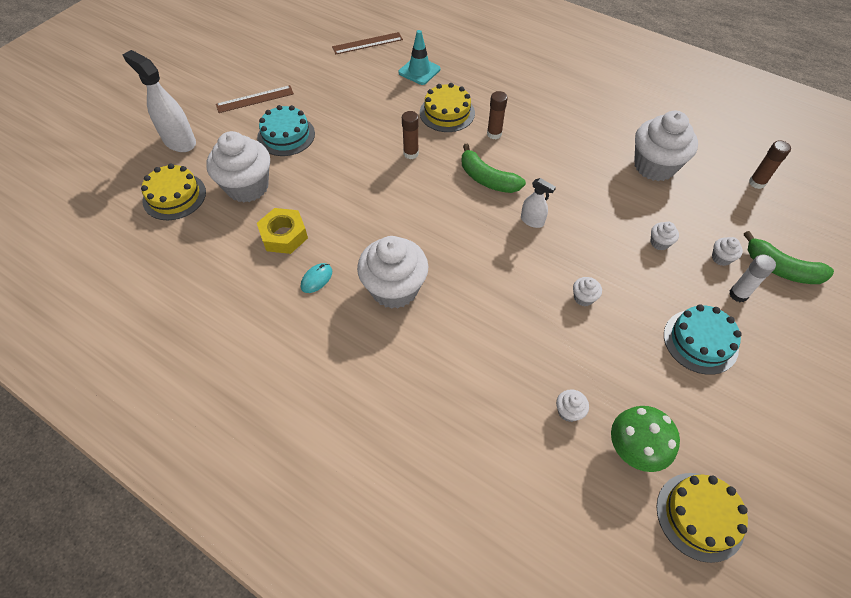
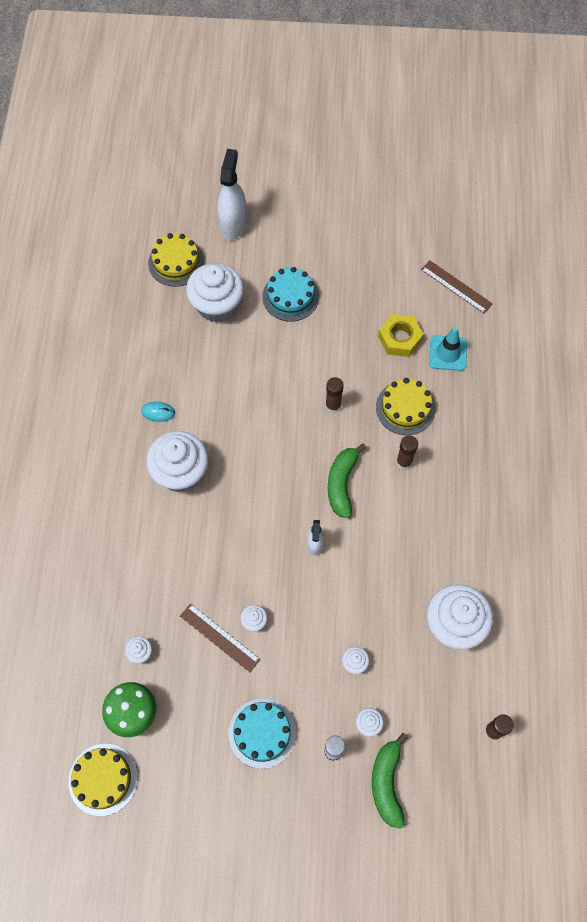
camera: 60 degrees right, 10 degrees up
(255, 99) = (317, 244): brown ruler -> brown ruler (220, 637)
(284, 235) = (185, 363): yellow nut -> yellow nut (399, 339)

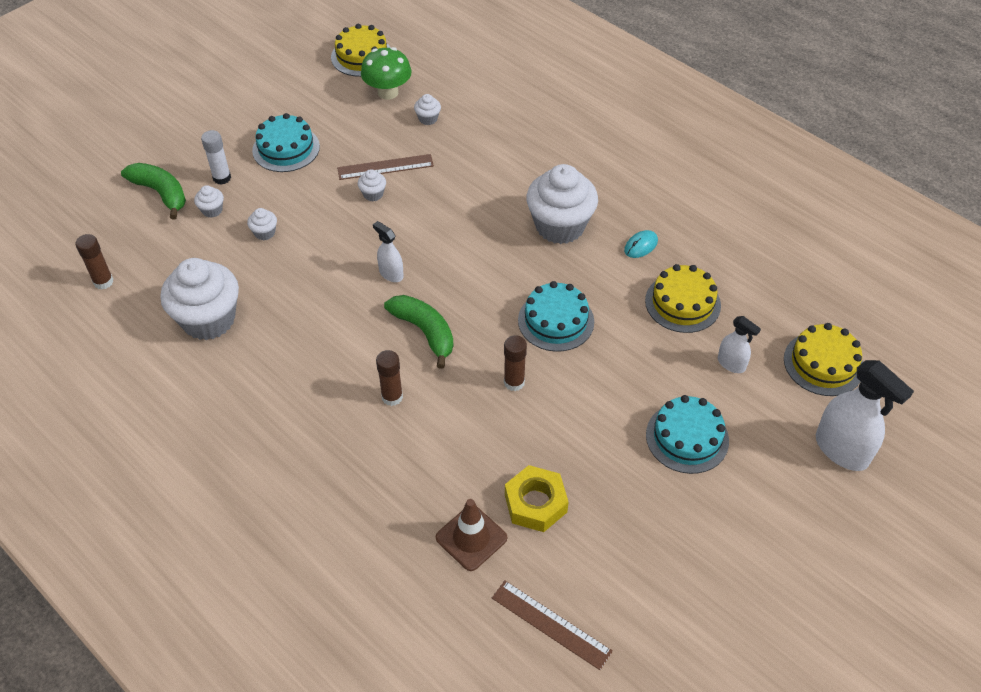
camera: 130 degrees right, 15 degrees down
(217, 305) = (731, 364): white cupcake -> white spray bottle
(266, 417) = (556, 321): none -> turquoise cake
(405, 408) = (448, 444): yellow cake -> yellow cake (682, 303)
(448, 353) = (471, 538): turquoise traffic cone -> brown traffic cone
(456, 287) = (551, 624): brown ruler -> brown ruler turned 45 degrees clockwise

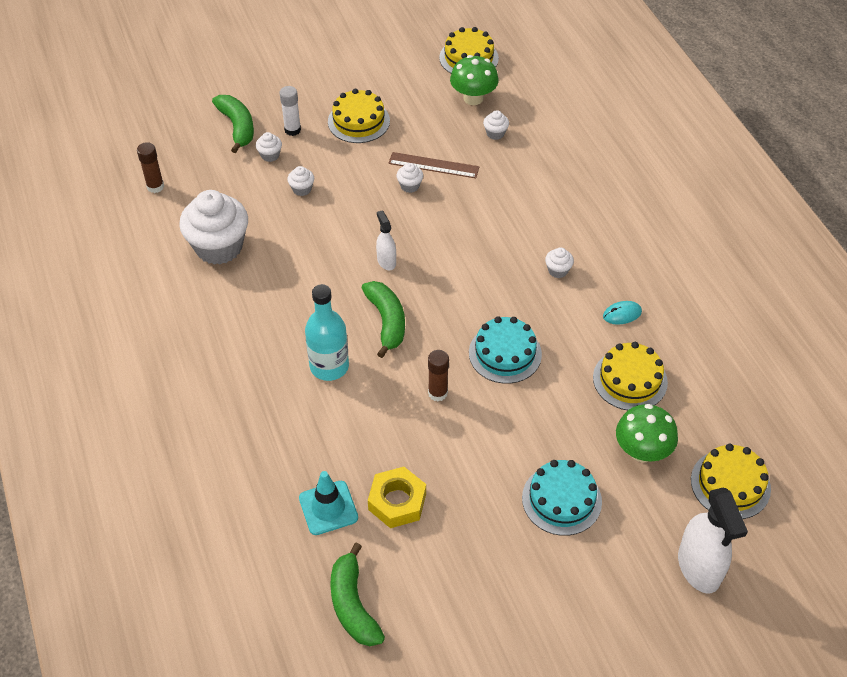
camera: 25 degrees right, 0 degrees up
(286, 148) = (358, 121): turquoise cake -> yellow cake
(392, 397) = (329, 366): brown glue stick -> turquoise bottle
(471, 538) = (328, 508): brown traffic cone -> turquoise traffic cone
(551, 624) = (353, 605): brown ruler -> green banana
(560, 226) = (558, 270): white cupcake -> white cupcake, size x0.42
(731, 364) = (642, 451): white spray bottle -> green mushroom

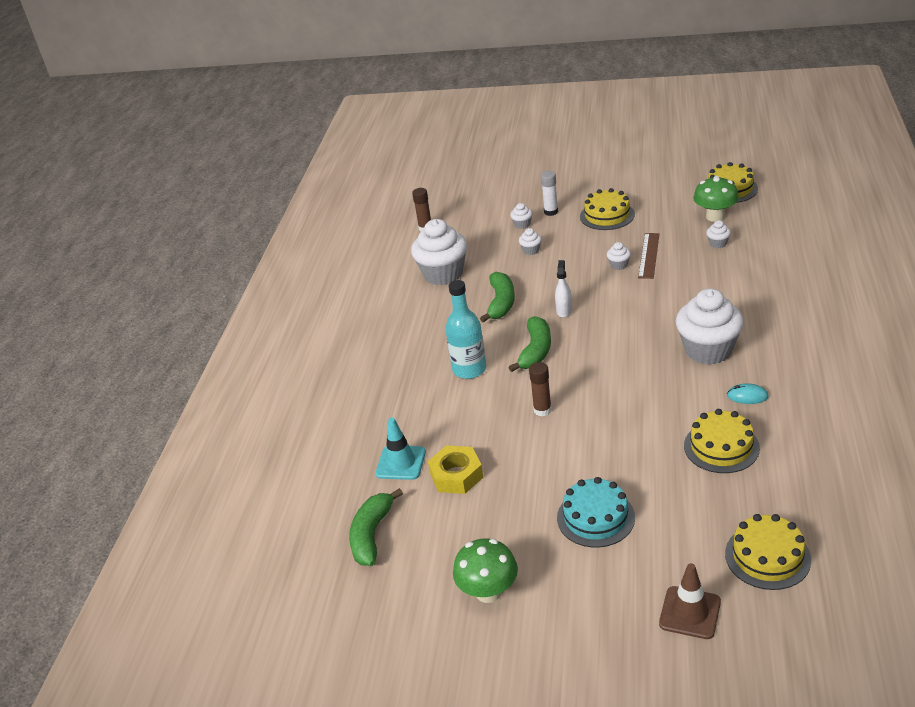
camera: 35 degrees right, 15 degrees down
(237, 127) = (510, 203): green banana -> green banana (501, 303)
(433, 165) = (648, 255): brown ruler -> brown ruler turned 60 degrees clockwise
(505, 353) = (619, 397): turquoise cake -> none
(558, 270) = (708, 350): white cupcake -> white cupcake, size x2.40
(642, 451) = (696, 504): green mushroom -> green mushroom (488, 592)
(699, 568) = (690, 613): white spray bottle -> brown traffic cone

